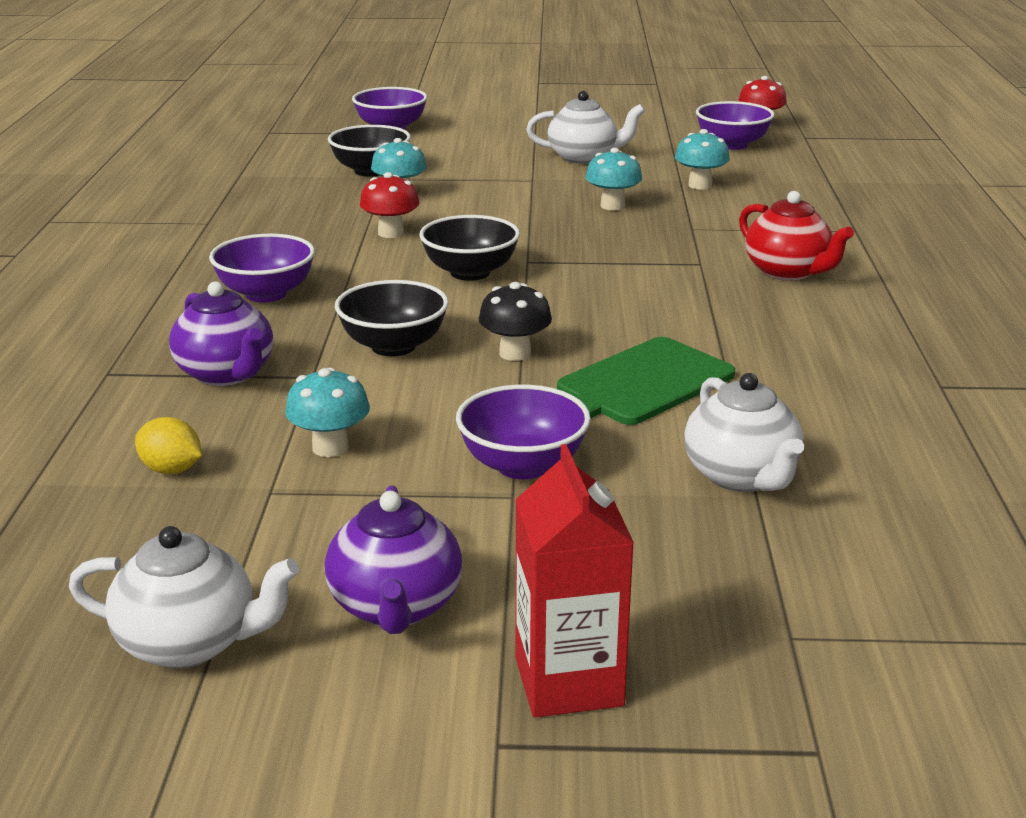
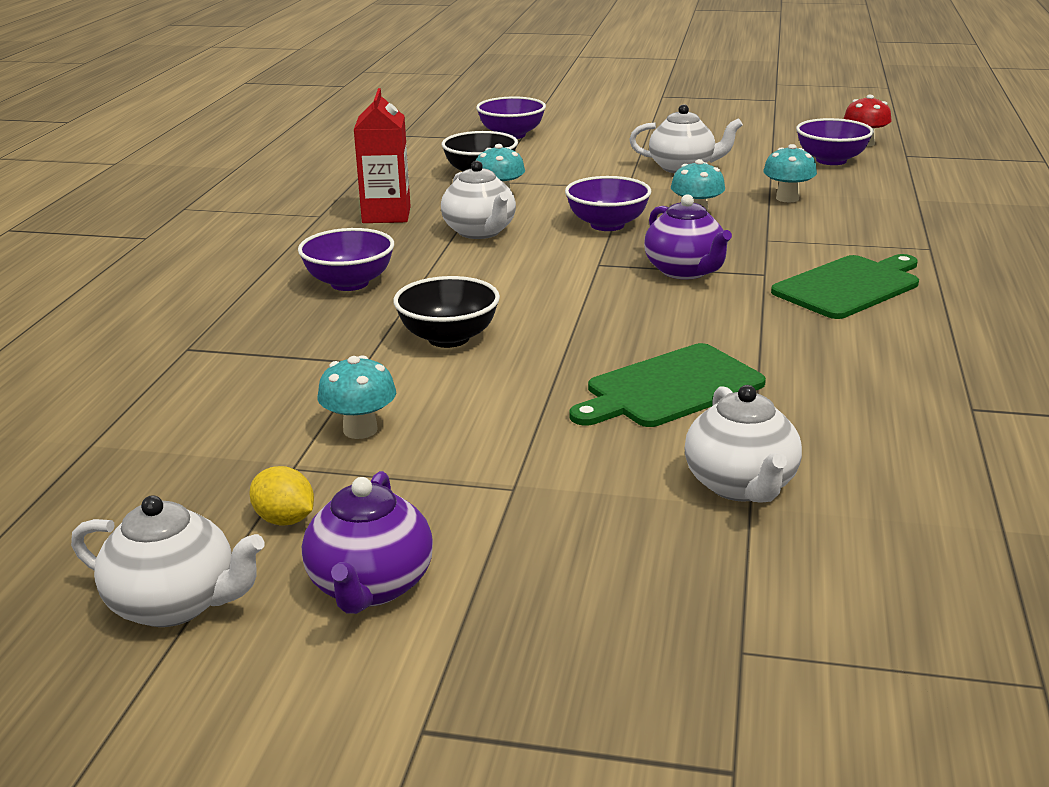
camera: 10 degrees right, 0 degrees up
(171, 470) = (213, 441): yellow lemon -> yellow lemon (285, 520)
(227, 374) = (290, 355): purple teapot -> purple teapot (685, 271)
(391, 233) = (480, 232): red mushroom -> white teapot
(470, 272) = (541, 272): black bowl -> none
(515, 353) = (559, 351): black mushroom -> none
(522, 465) = (532, 459): purple bowl -> purple bowl (607, 225)
(568, 682) = (509, 675): red carton -> red carton (386, 215)
(788, 272) = (849, 286): red teapot -> green cutting board

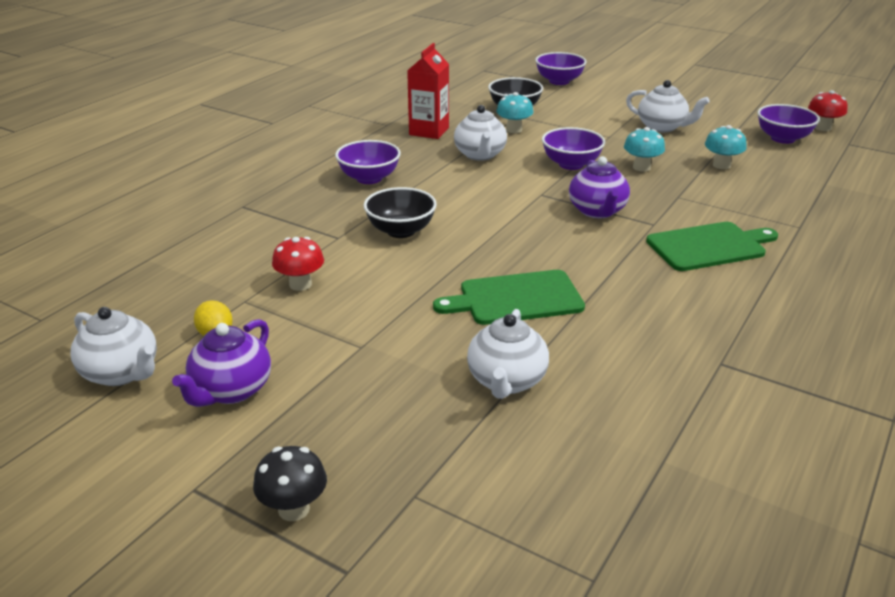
camera: 20 degrees right, 5 degrees up
(360, 430) = (300, 284): turquoise mushroom -> red mushroom
(592, 714) = (294, 509): none -> black mushroom

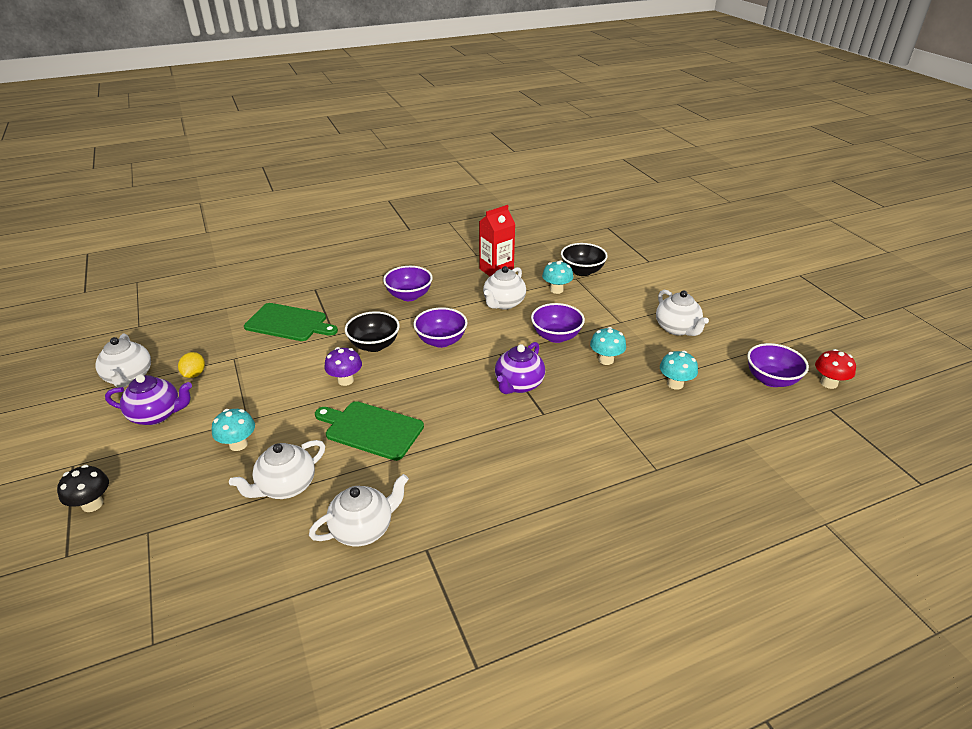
camera: 35 degrees right, 5 degrees up
(231, 390) = (157, 415): purple teapot -> purple teapot turned 150 degrees counterclockwise
(300, 284) = (273, 360): red mushroom -> none
(389, 372) = (238, 444): none -> turquoise mushroom
(419, 270) = (345, 380): none -> purple mushroom
(559, 81) = (652, 256): purple bowl -> purple bowl (441, 341)
(641, 376) = (363, 529): none -> white teapot
(709, 246) = (557, 452): green cutting board -> green cutting board (288, 323)

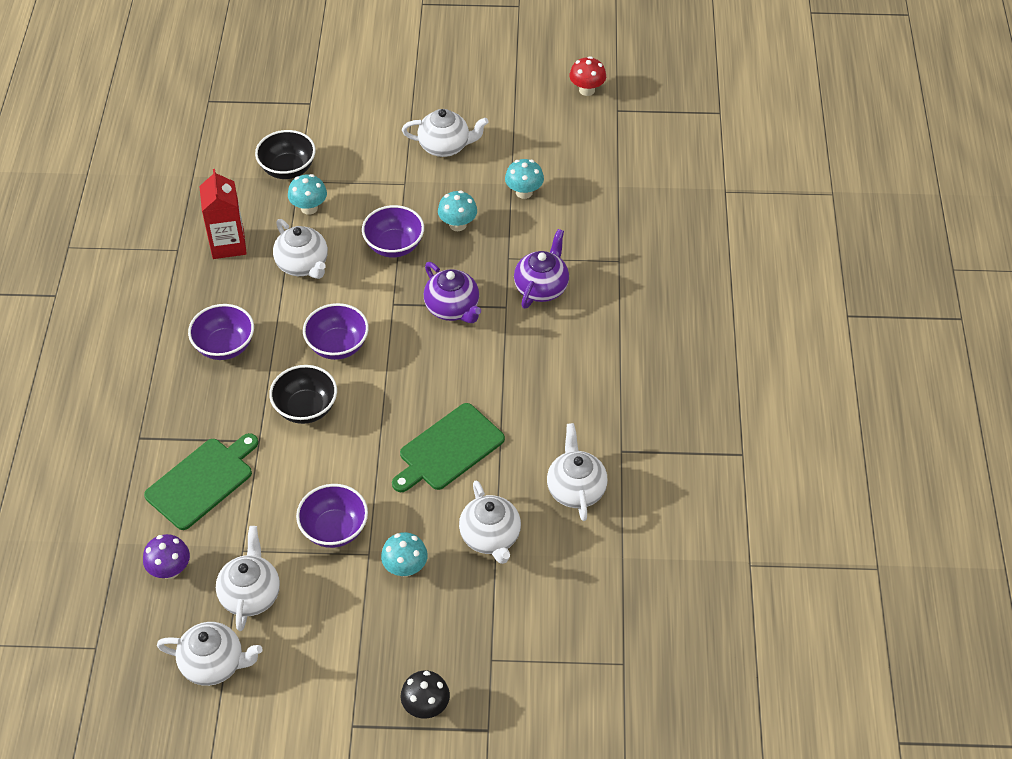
camera: 65 degrees left, 15 degrees up
(157, 415) = (308, 639): purple teapot -> purple teapot (541, 287)
(194, 374) = (250, 594): yellow lemon -> white teapot
(345, 380) = (354, 451): purple mushroom -> purple mushroom (170, 570)
(771, 379) = (559, 124): purple bowl -> purple bowl (334, 529)

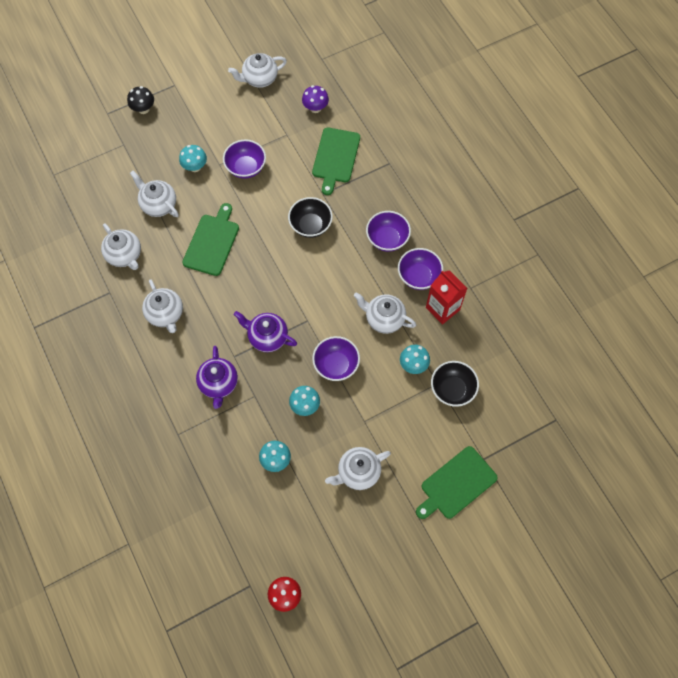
camera: 150 degrees right, 15 degrees up
(250, 594) = (266, 116): white teapot -> white teapot (165, 314)
(338, 346) = (321, 274): purple bowl -> purple bowl (418, 276)
(354, 96) = (456, 484): none -> green cutting board

